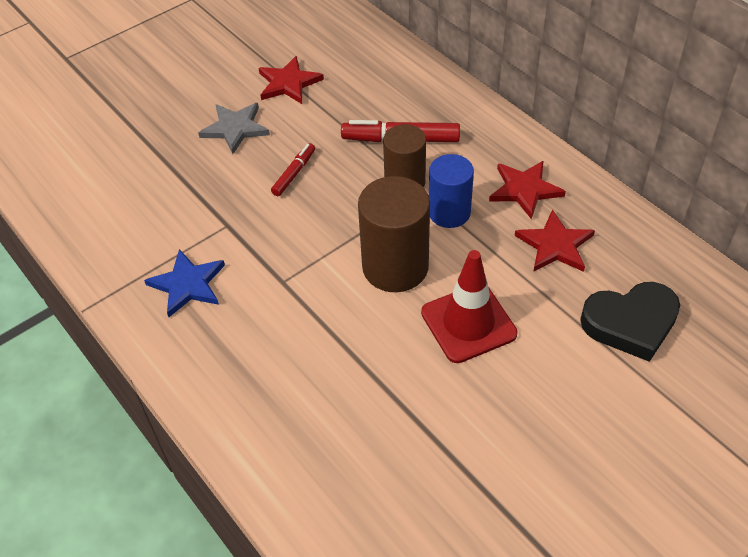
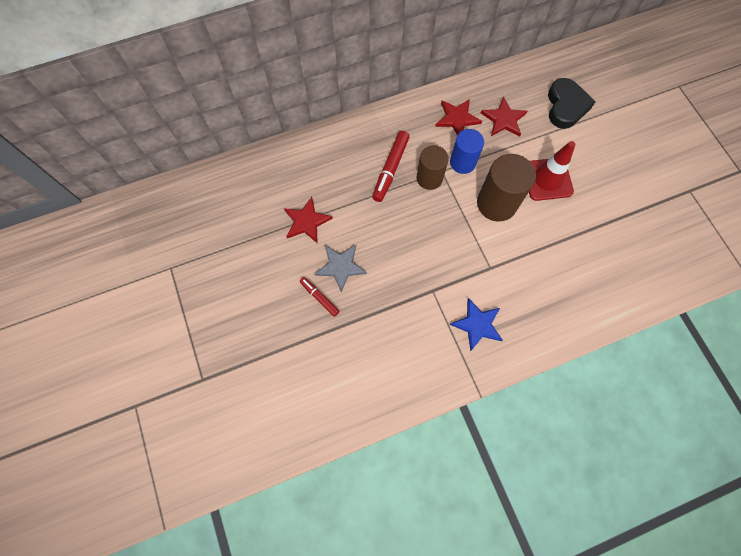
camera: 75 degrees left, 20 degrees up
(294, 173) = (399, 239): red marker -> red marker (319, 297)

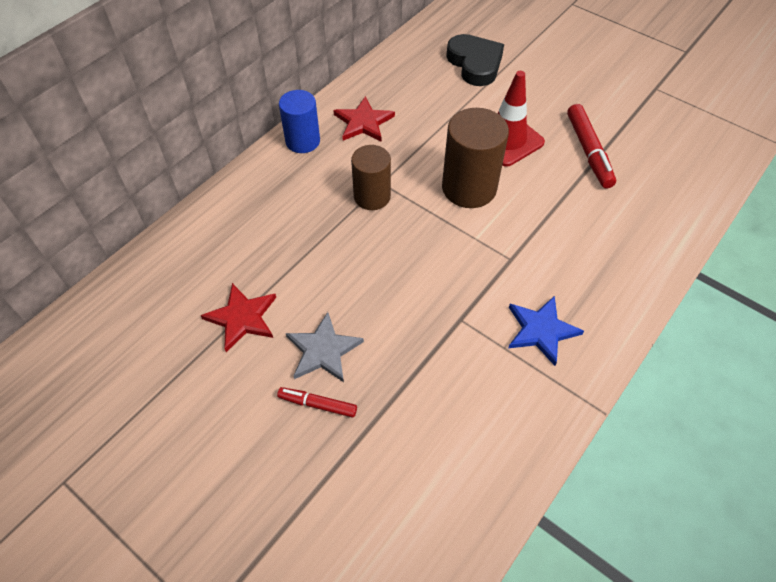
camera: 30 degrees left, 15 degrees down
(390, 169) = (317, 208): red marker -> red marker (588, 151)
(462, 162) = (400, 163): blue cylinder -> blue cylinder (302, 141)
(503, 119) = (417, 102): red star -> none

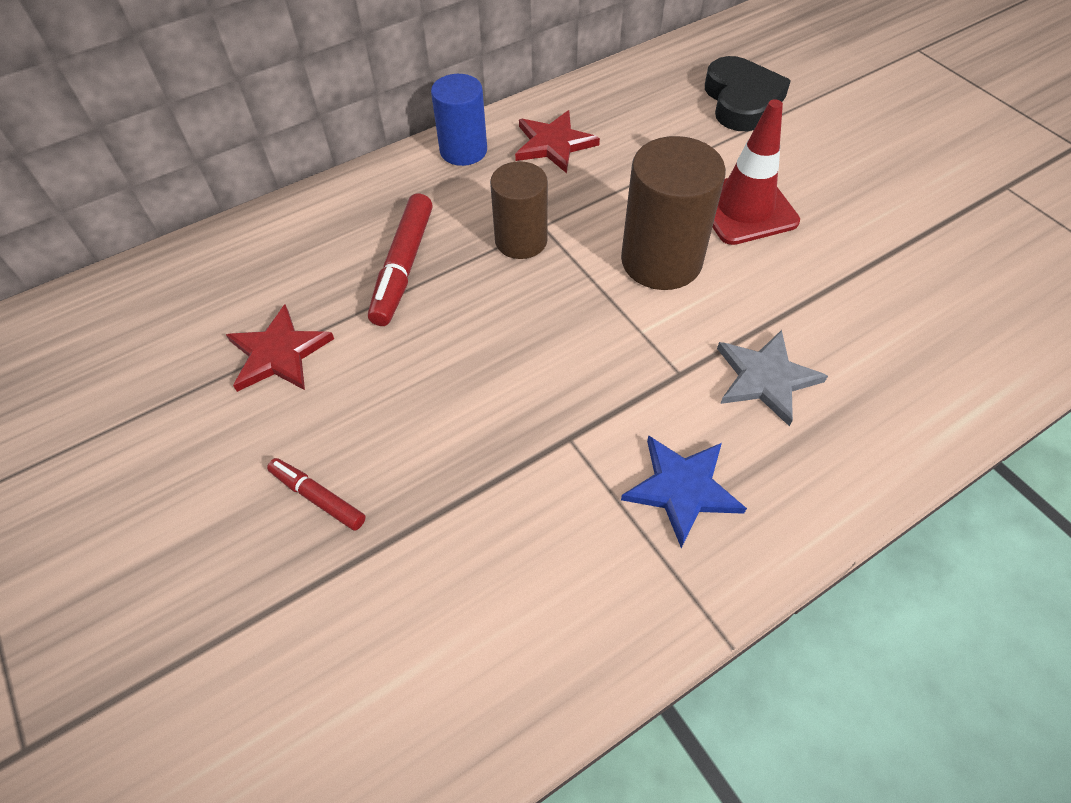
camera: 20 degrees right, 0 degrees up
(323, 350) = (360, 426): grey star -> grey star (765, 378)
(588, 151) = (862, 252): red marker -> red marker (403, 267)

